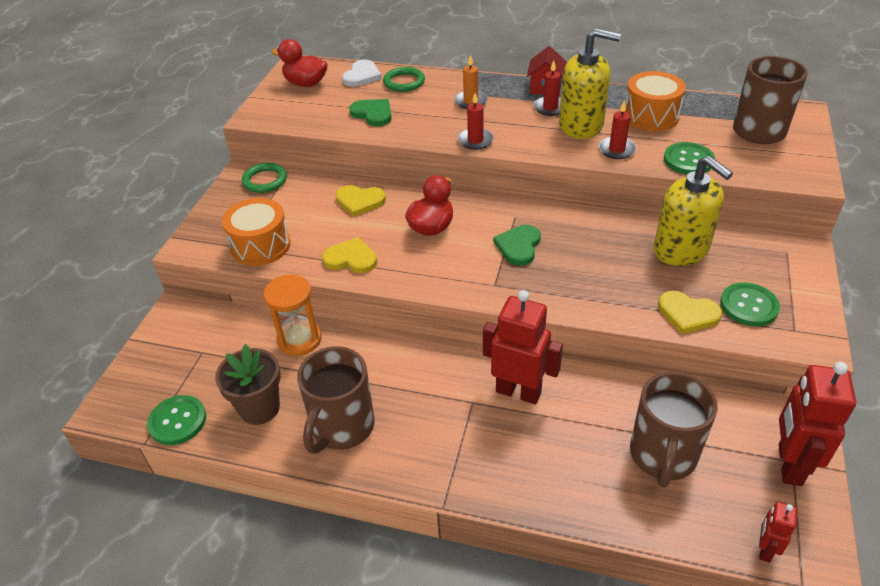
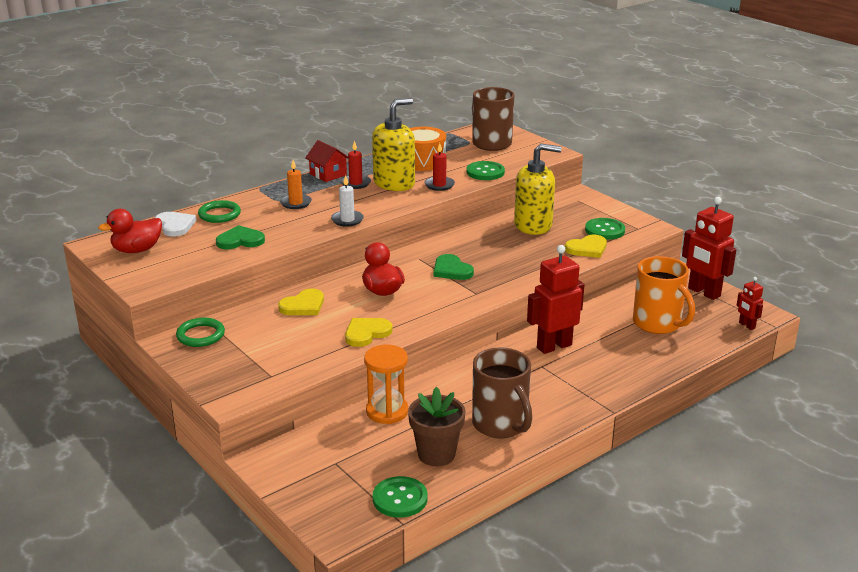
camera: 55 degrees left, 15 degrees down
(261, 245) = (288, 365): orange drum -> none
(475, 140) = (347, 220): red candle -> white candle
(662, 456) = (658, 324): brown mug -> orange mug

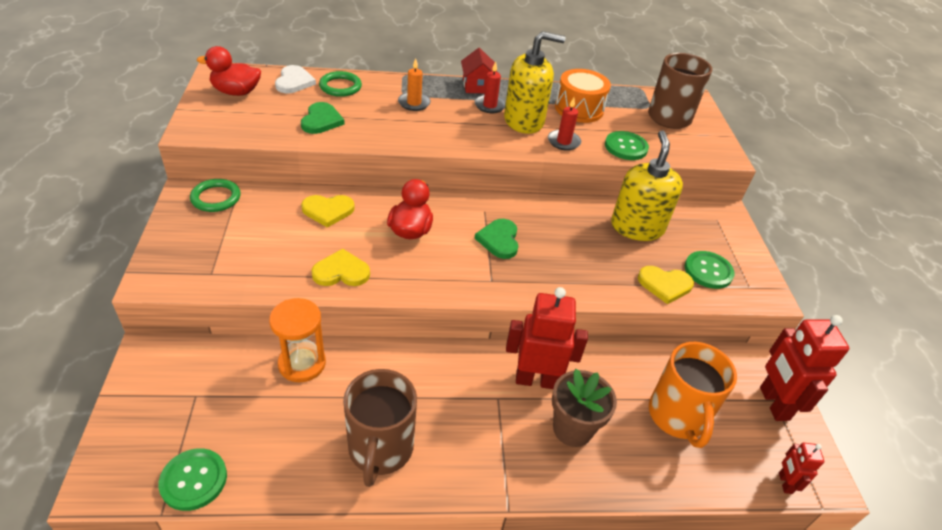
camera: 30 degrees right, 15 degrees up
(240, 240) = (321, 120): green heart -> green heart turned 75 degrees clockwise
(347, 220) = (434, 141): white candle -> none
(436, 454) = (284, 446): brown flower pot -> brown flower pot (572, 429)
(533, 225) = (637, 227): yellow soap dispenser -> yellow soap dispenser turned 120 degrees counterclockwise

